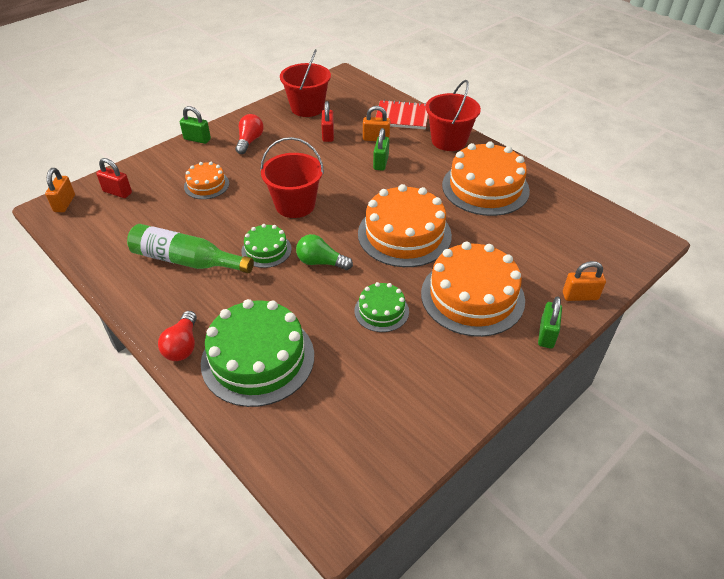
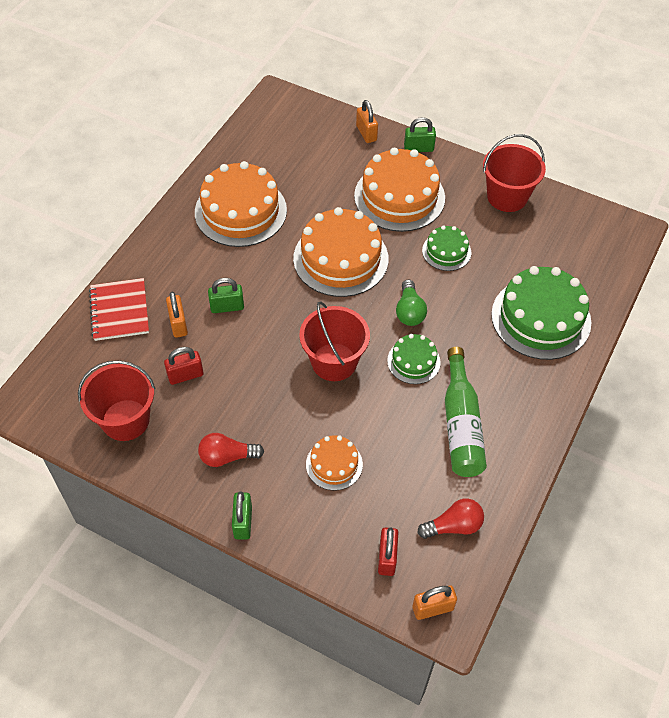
camera: 110 degrees left, 10 degrees up
(183, 345) = (558, 377): red light bulb -> red light bulb (453, 526)
(449, 141) = (161, 255): red bucket -> red bucket (507, 197)

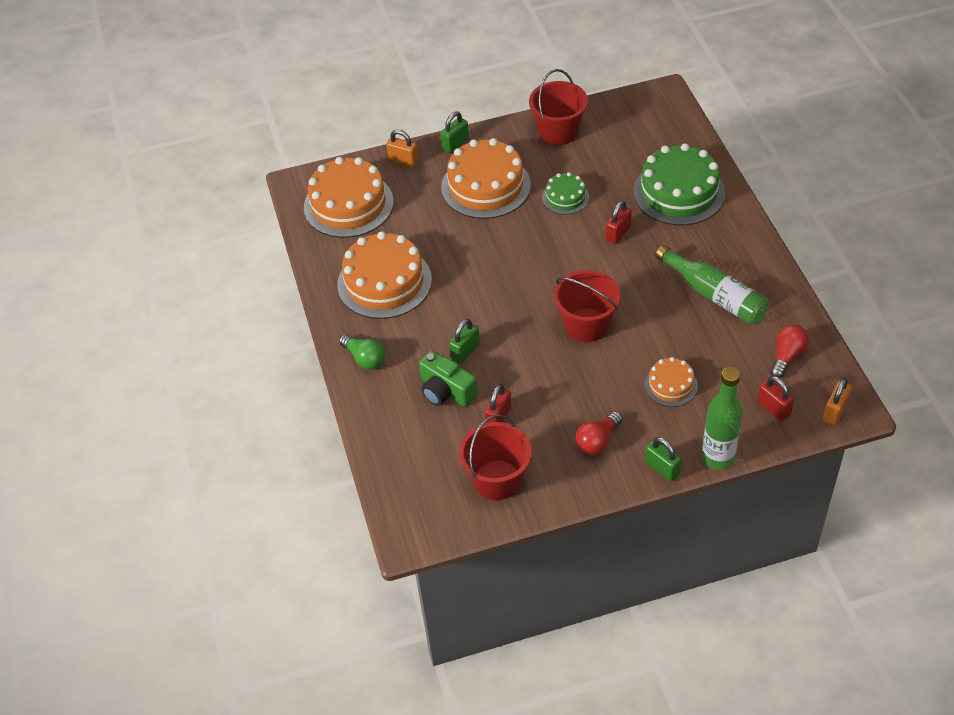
camera: 40 degrees left, 5 degrees down
(119, 311) = (390, 418): red notebook -> none
(178, 324) = (446, 390): orange padlock -> green camera
(293, 554) = (717, 457): none -> green bottle
(340, 258) = (501, 257): orange cake -> orange cake (348, 204)
(409, 311) = (592, 254): green light bulb -> green light bulb (364, 358)
(413, 361) = (636, 282): green cake -> none
(449, 311) = (618, 233): none -> red padlock

